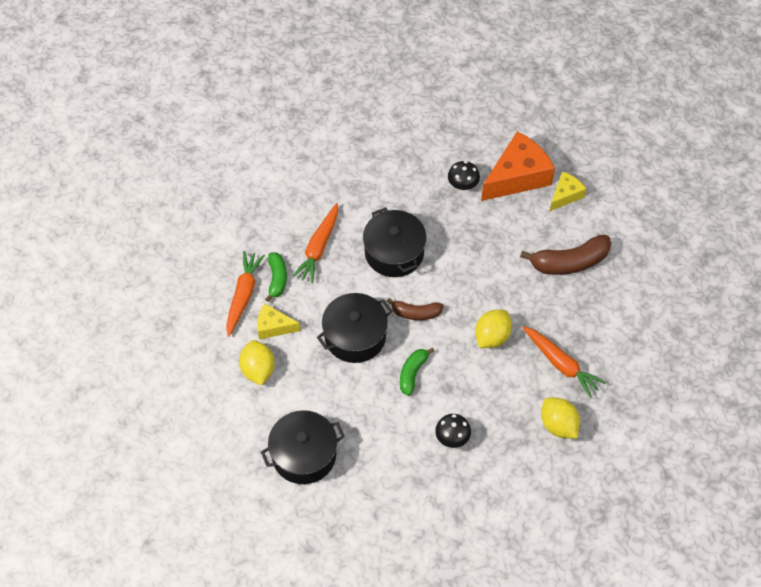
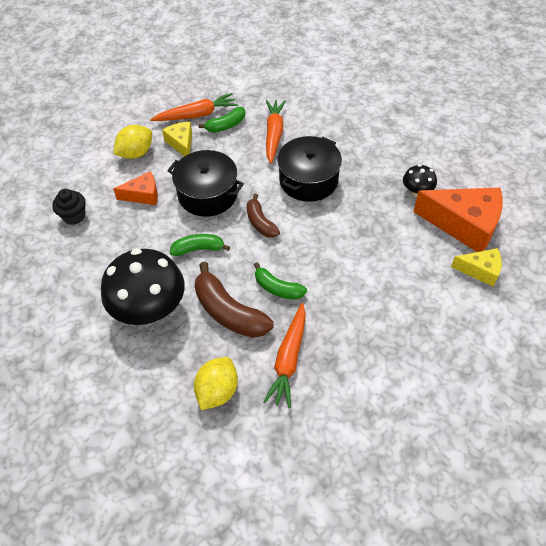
camera: 60 degrees right, 5 degrees down
(304, 455) = (74, 216): black pot -> black cupcake
(318, 247) = (274, 134): orange carrot -> orange carrot turned 105 degrees clockwise
(318, 387) = (143, 195): none -> orange cheese
(452, 438) = (150, 309): black mushroom -> black mushroom, size x2.11
(492, 337) = (277, 288): yellow lemon -> green banana
(569, 262) = (409, 310): brown banana -> brown banana (229, 312)

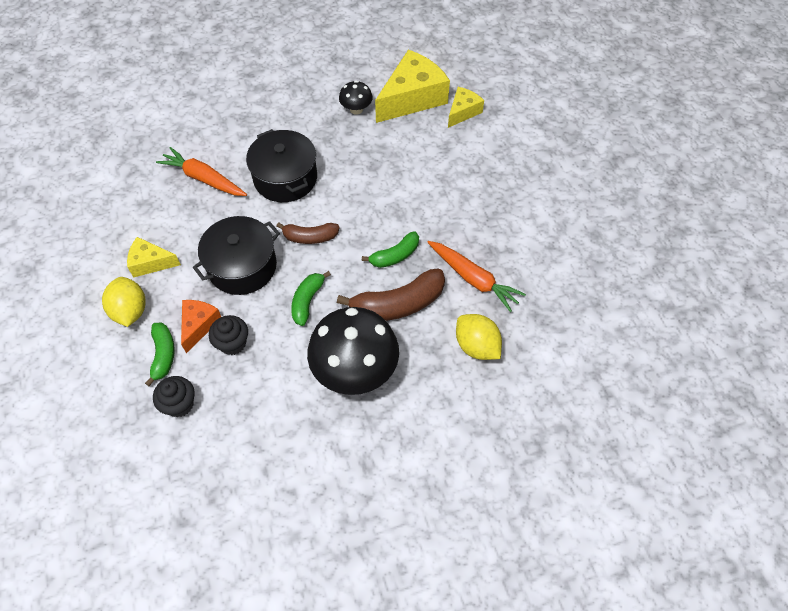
camera: 65 degrees left, 5 degrees up
(137, 221) = (232, 343): none -> black cupcake
(196, 115) = (118, 232): orange carrot -> none
(226, 125) = (157, 213): green banana -> green banana (163, 355)
(464, 225) = (412, 98): orange cheese -> yellow cheese

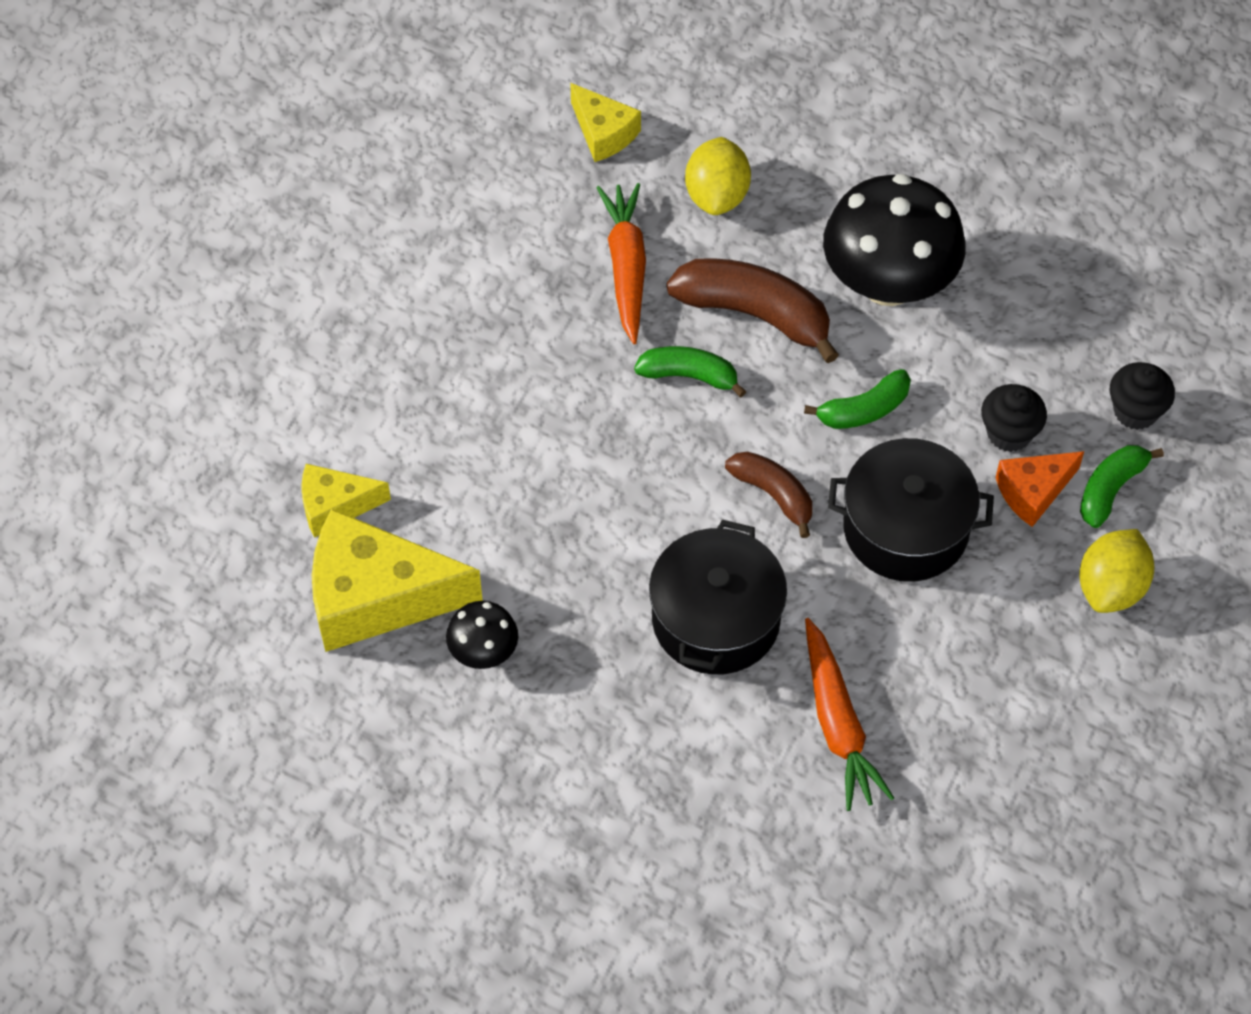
camera: 135 degrees left, 0 degrees up
(150, 263) = (1029, 640): yellow cheese -> yellow cheese (603, 133)

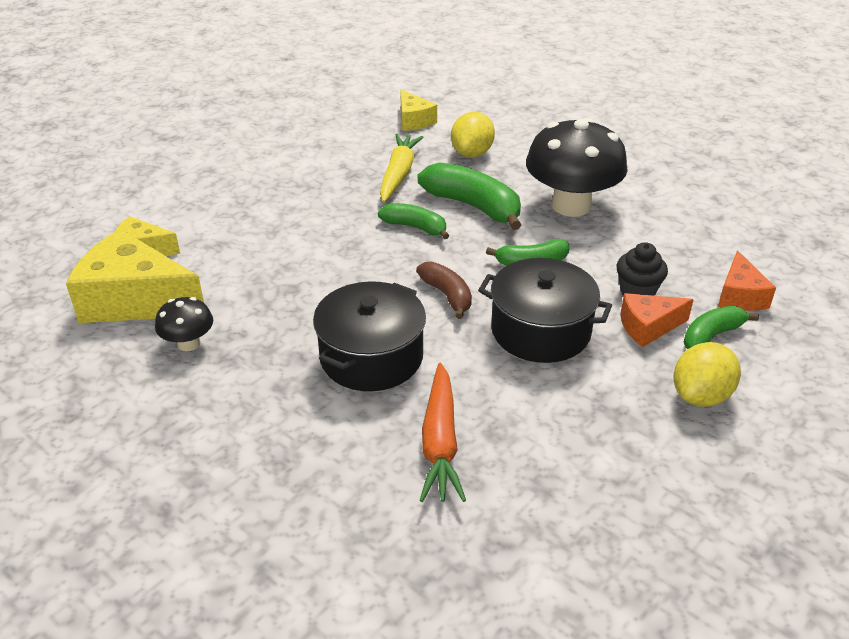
camera: 15 degrees right, 20 degrees down
(626, 267) = (399, 174): orange carrot -> yellow carrot
(755, 314) = (473, 206): brown banana -> green banana
(1135, 411) = (739, 296): black cupcake -> orange cheese

